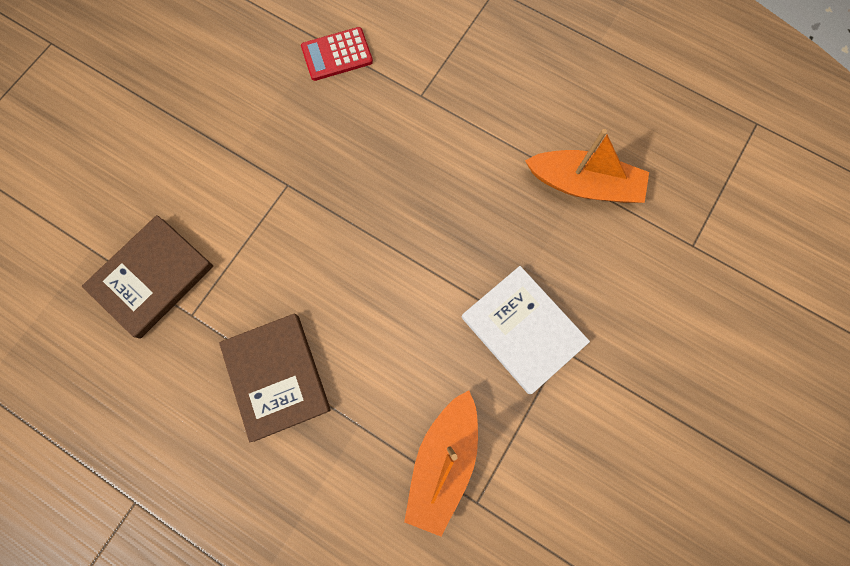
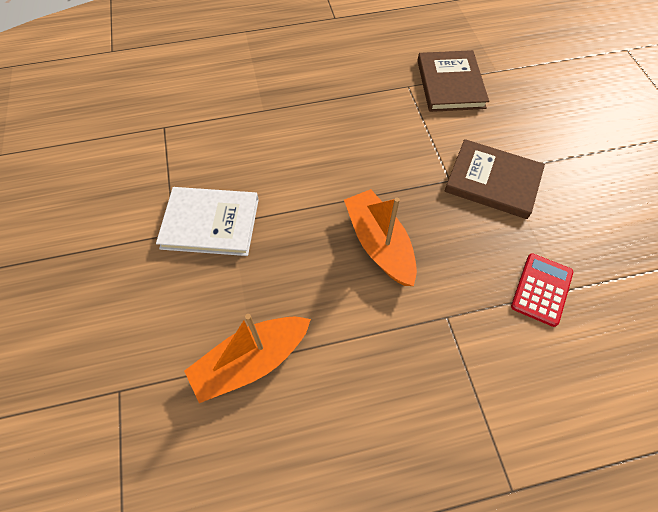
camera: 135 degrees right, 15 degrees down
(276, 376) = (331, 96): brown book -> brown book (492, 181)
(443, 461) = (200, 129): orange boat -> orange boat (379, 244)

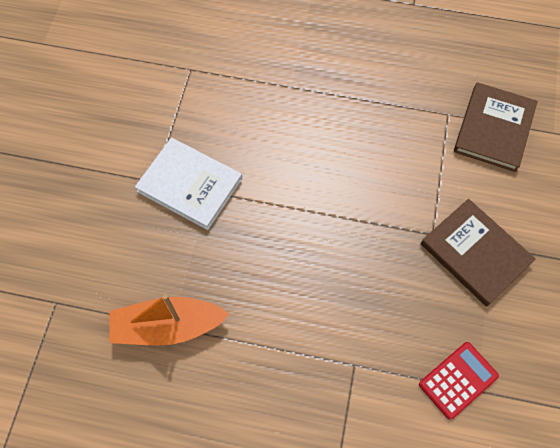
camera: 25 degrees right, 5 degrees up
(379, 244) = (329, 270): orange boat -> none

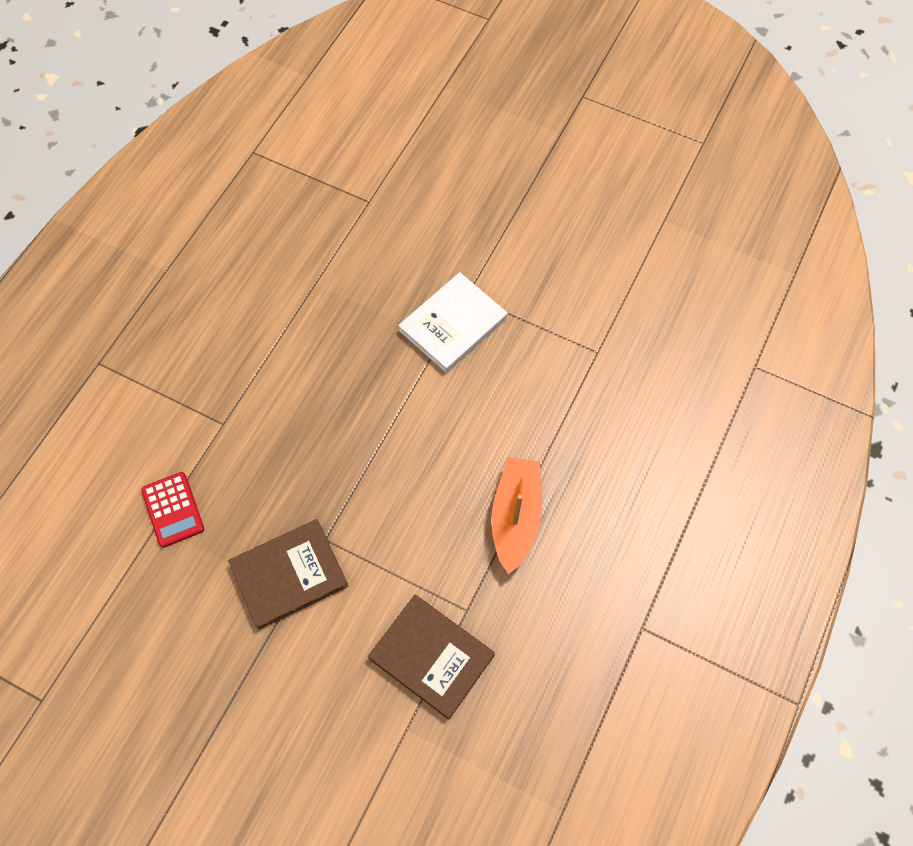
camera: 105 degrees right, 0 degrees up
(168, 326) = (315, 281): orange boat -> orange boat (515, 517)

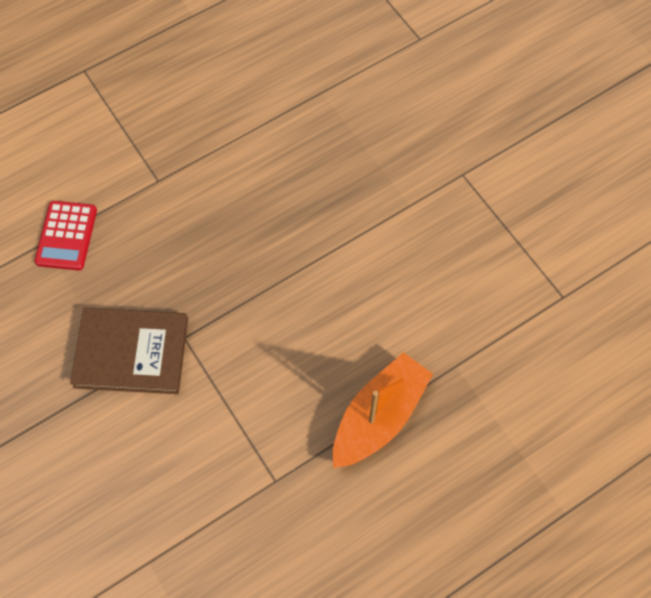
camera: 30 degrees right, 0 degrees up
(431, 657) = (214, 506): brown book -> none
(453, 324) = (431, 196): white book -> none

